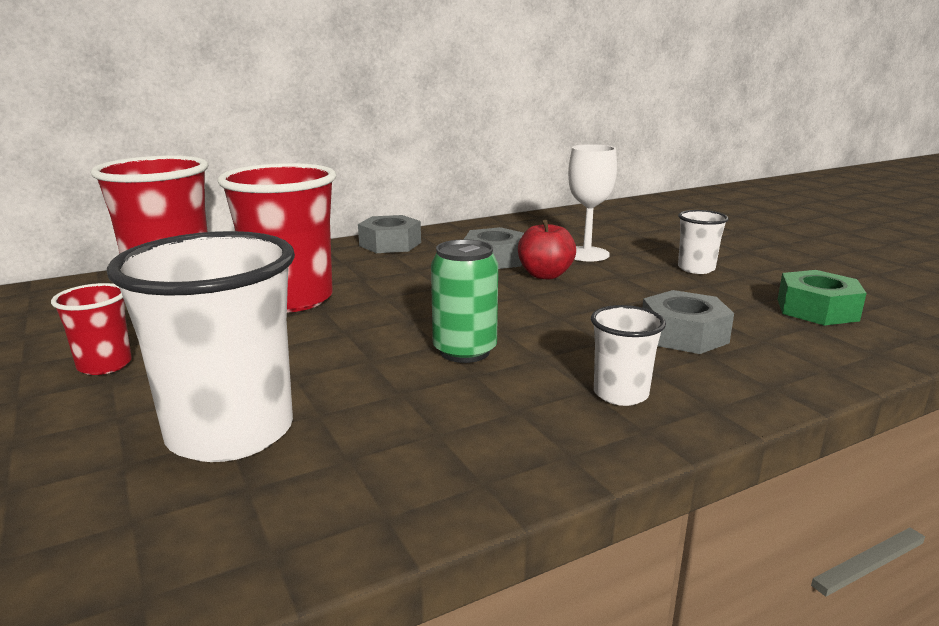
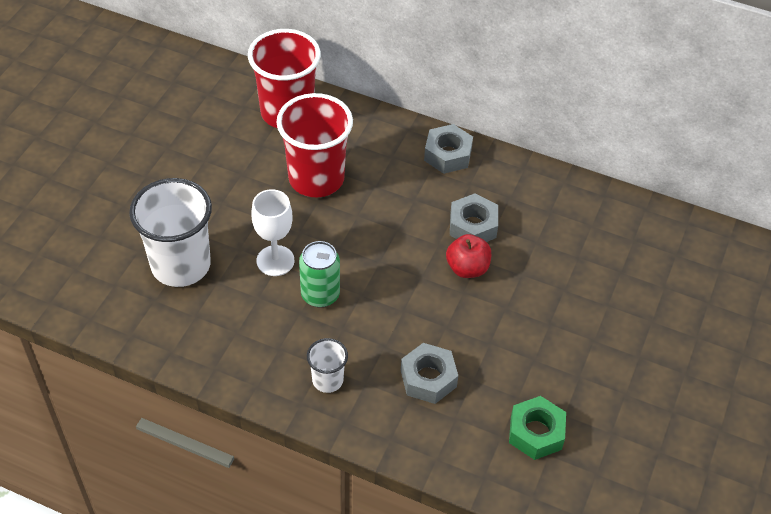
camera: 50 degrees right, 30 degrees up
(105, 365) = (190, 175): red cup -> none
(586, 254) = (534, 268): white goblet -> white goblet (275, 261)
(696, 269) = (562, 342): white cup -> none

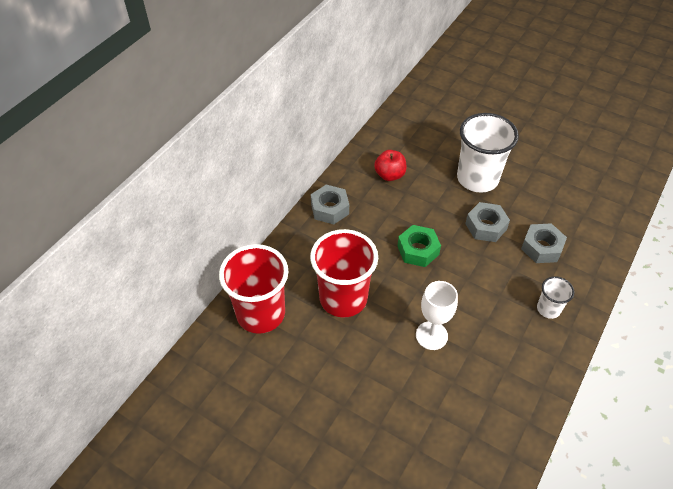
camera: 80 degrees left, 0 degrees up
(181, 265) = (434, 410): white cup -> white cup (477, 178)
(320, 295) = (467, 306): green can -> none
(467, 268) = (443, 212): red apple -> red apple (389, 175)
(473, 226) = (403, 204): grey nut -> grey nut (486, 226)
(536, 433) = (579, 197): green nut -> green nut (418, 250)

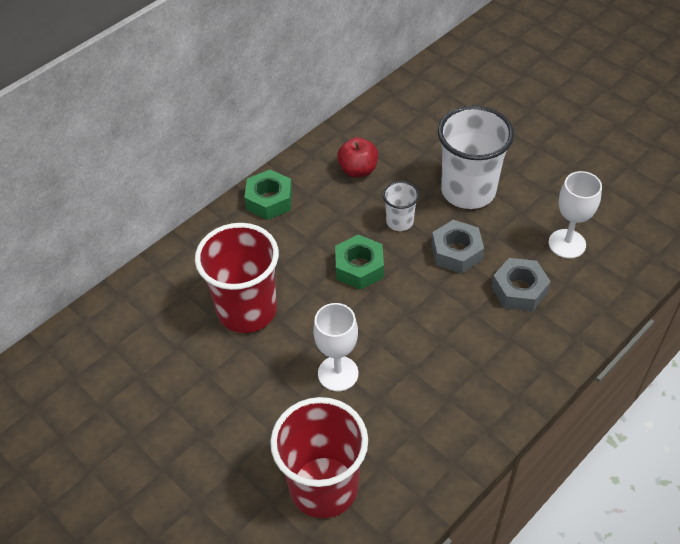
camera: 15 degrees right, 0 degrees up
(260, 313) = (144, 311): red cup -> red cup (324, 487)
(329, 209) = (269, 200): grey nut -> green nut
(548, 309) = (498, 368): white cup -> white cup (399, 222)
(562, 207) = (567, 244): none -> white goblet

